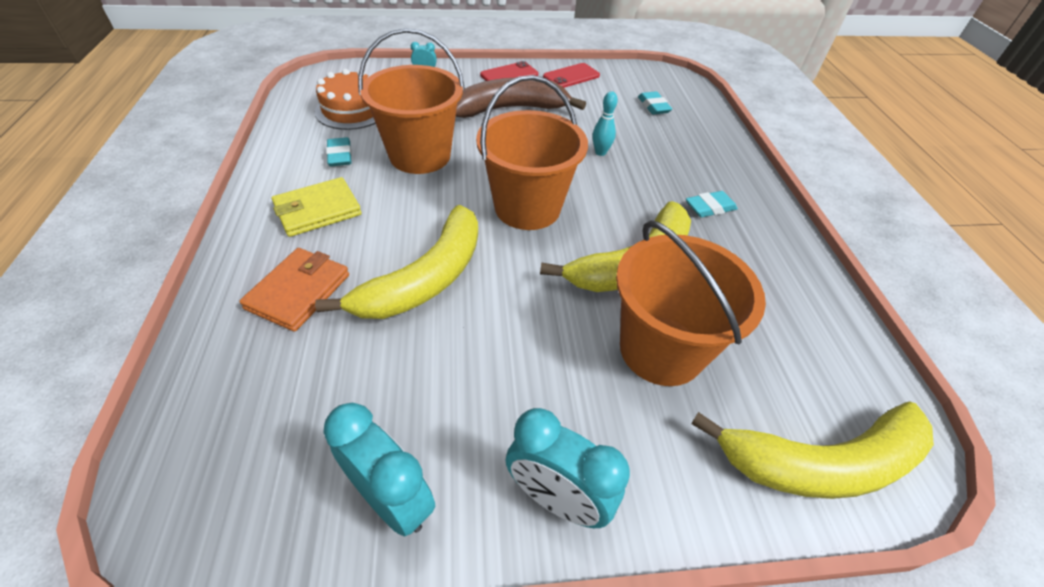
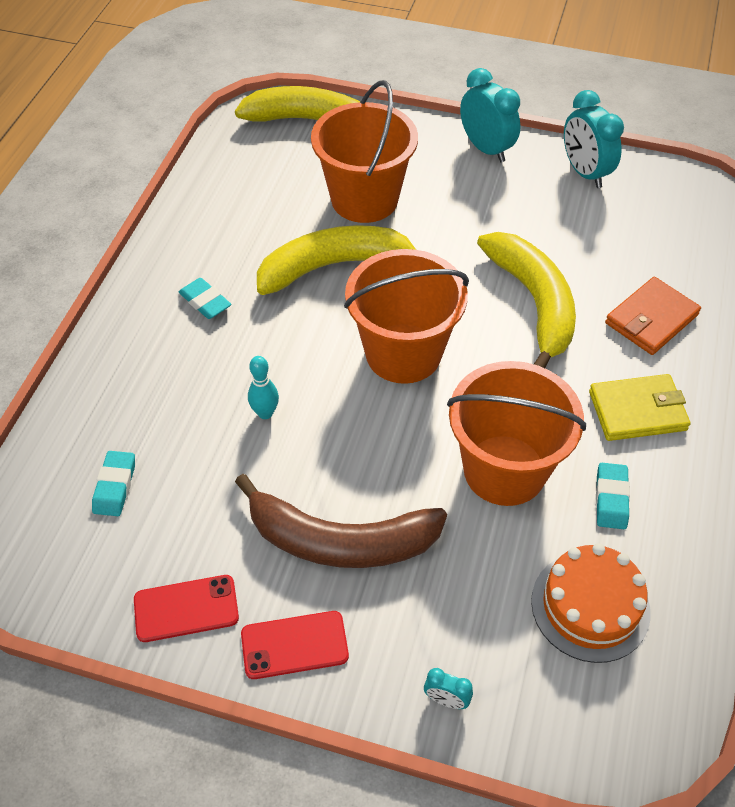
camera: 155 degrees left, 5 degrees up
(426, 278) = (533, 302): yellow banana -> yellow banana turned 105 degrees clockwise
(710, 208) = (205, 302): turquoise eraser -> turquoise eraser turned 45 degrees clockwise

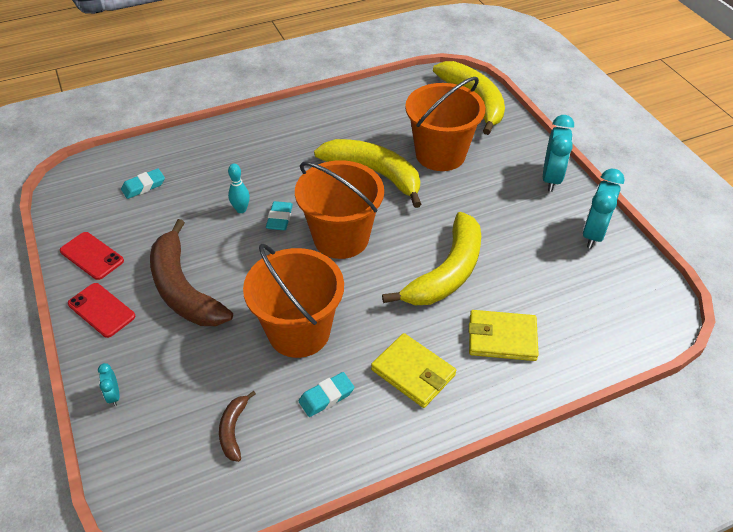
camera: 50 degrees right, 5 degrees down
(205, 302) = (293, 143): turquoise eraser -> turquoise eraser (279, 218)
(590, 606) = (233, 430): orange cake -> brown banana
(651, 319) = (502, 338): orange wallet -> yellow wallet

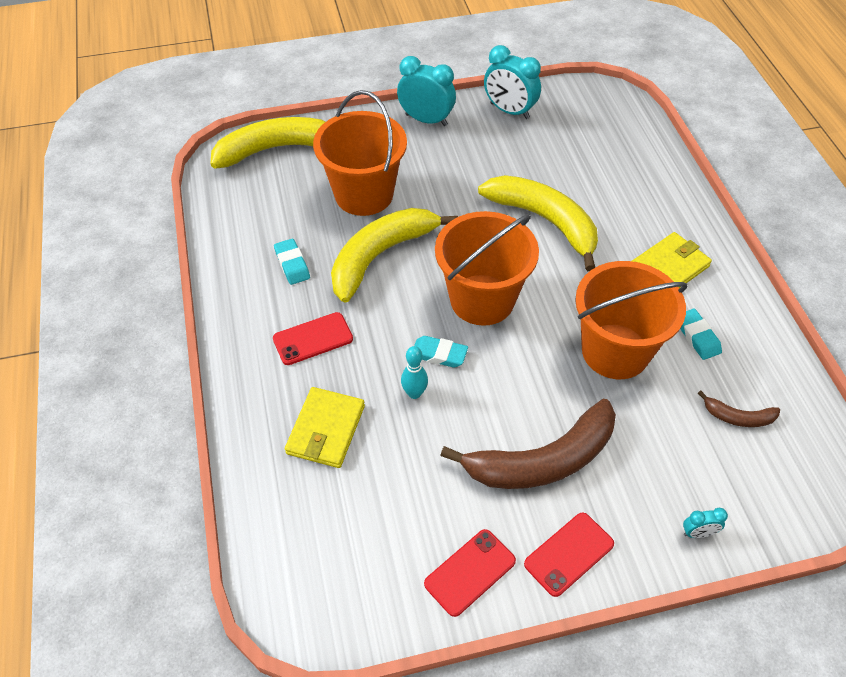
camera: 80 degrees left, 5 degrees up
(143, 186) = (340, 509): turquoise eraser -> turquoise eraser (292, 264)
(284, 151) = (313, 339): none -> red phone
(502, 338) = (630, 199): yellow wallet -> yellow wallet (325, 430)

